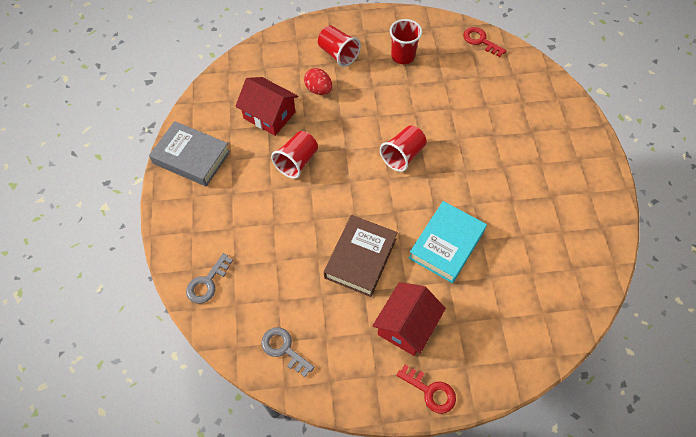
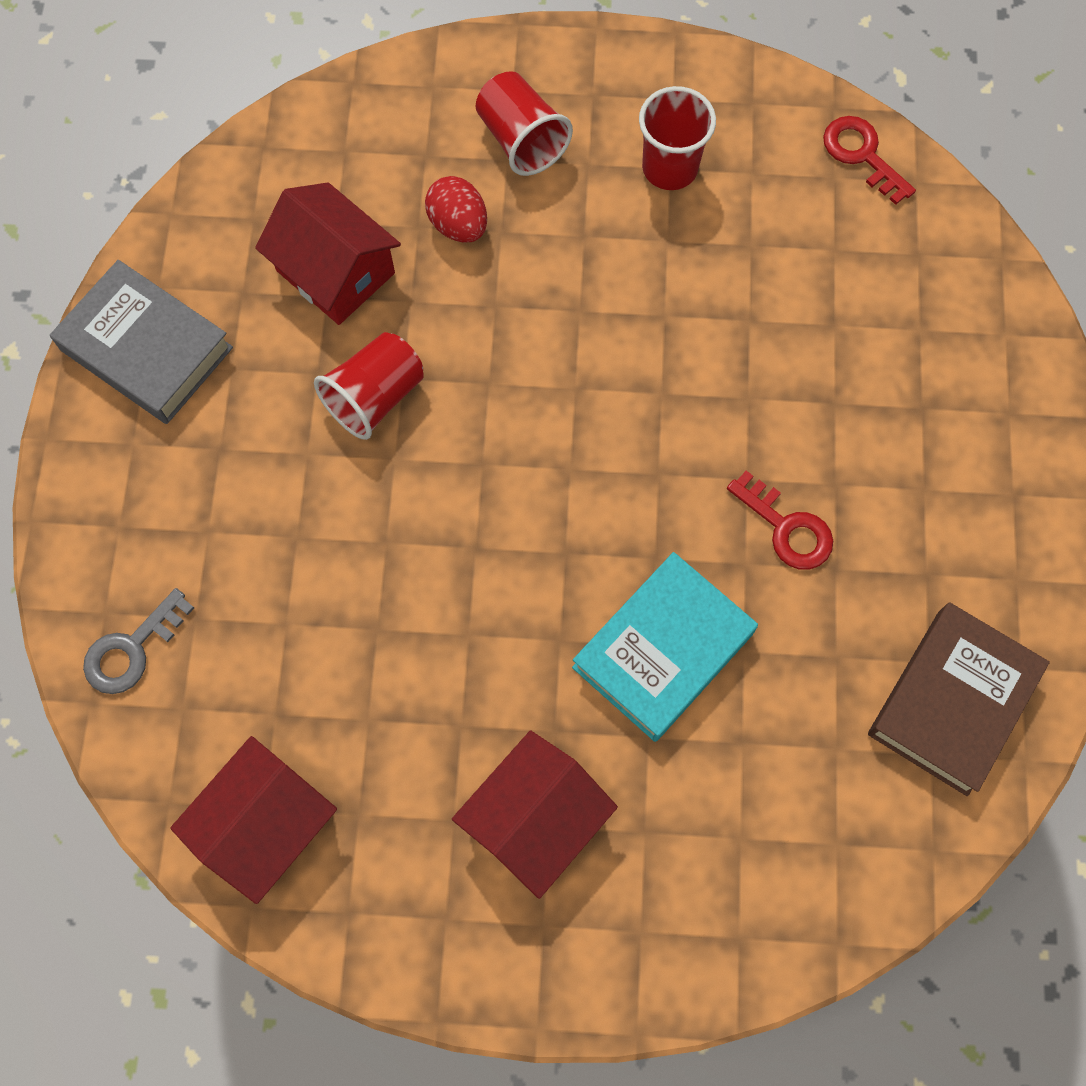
camera: 10 degrees right, 10 degrees up
(284, 349) = (265, 825): grey key -> red house
(360, 258) = (468, 649): brown book -> brown book (952, 701)
(403, 155) = (614, 420): red cup -> none
(430, 391) = (553, 972): red key -> red key (786, 528)

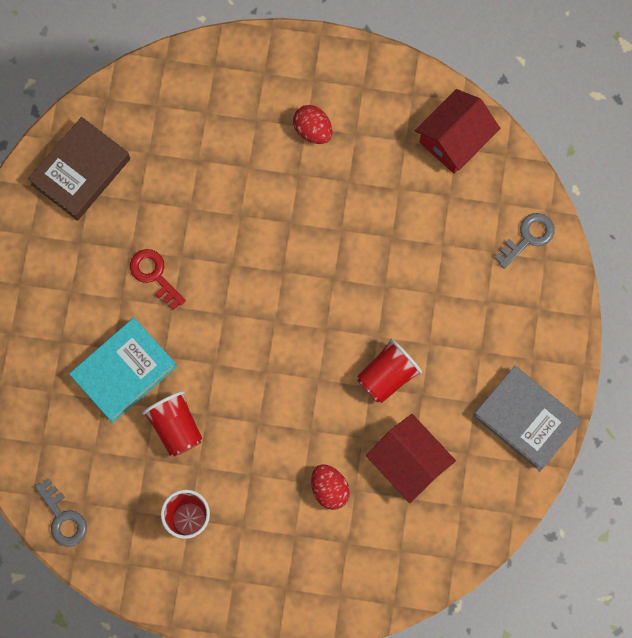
camera: 175 degrees left, 5 degrees up
(521, 140) = (284, 549): red cup -> red cup (176, 427)
(535, 820) = (313, 130): red house -> red egg
(663, 650) = (234, 212): turquoise book -> turquoise book (124, 371)
(862, 155) = (63, 518): red key -> grey key

